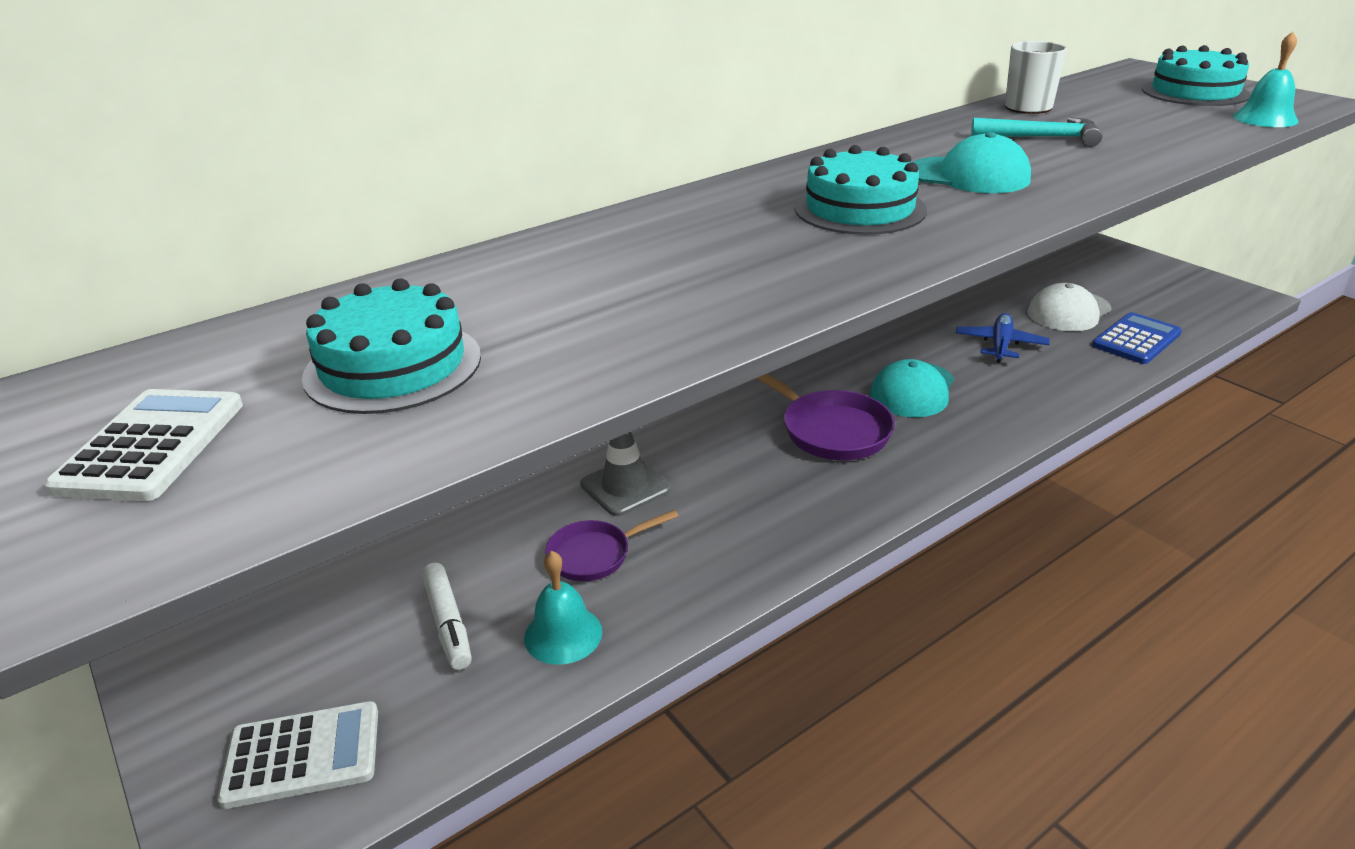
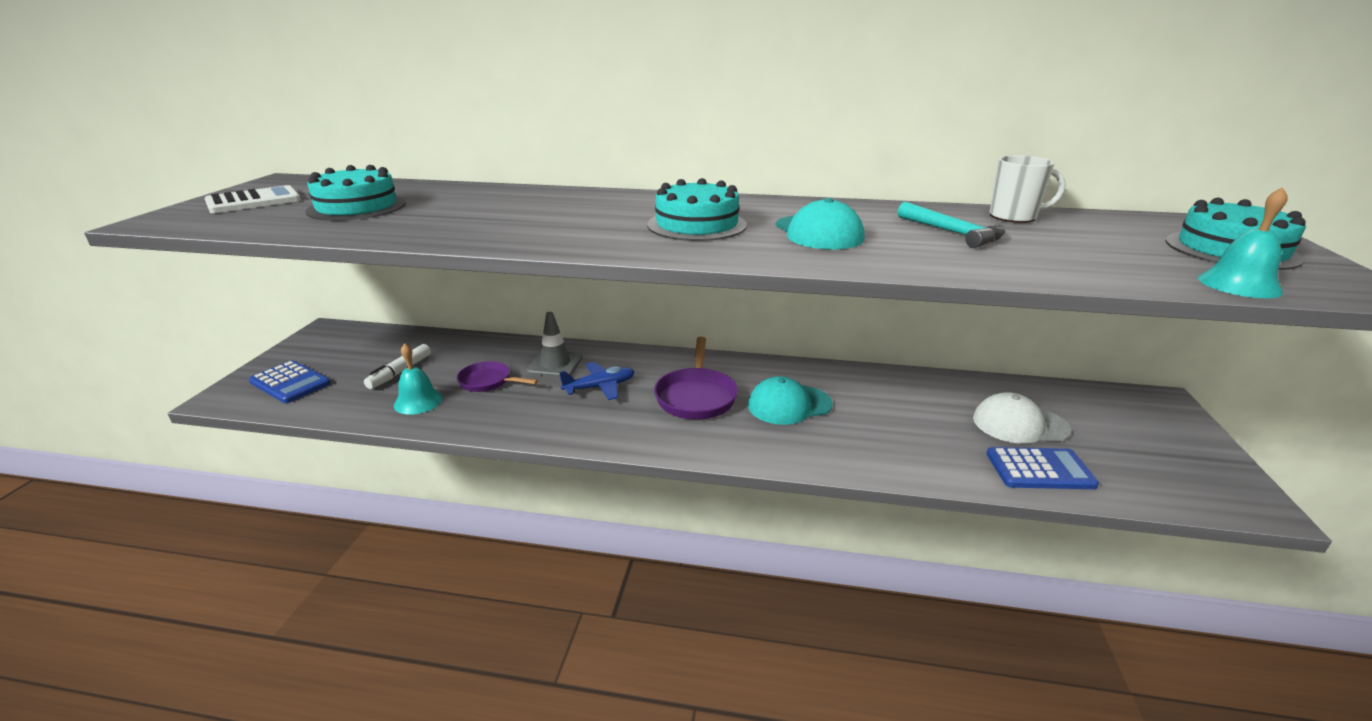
camera: 45 degrees right, 5 degrees down
(302, 755) = (290, 383): white calculator -> blue calculator
(1000, 345) = (910, 414): blue plane -> blue plane (600, 387)

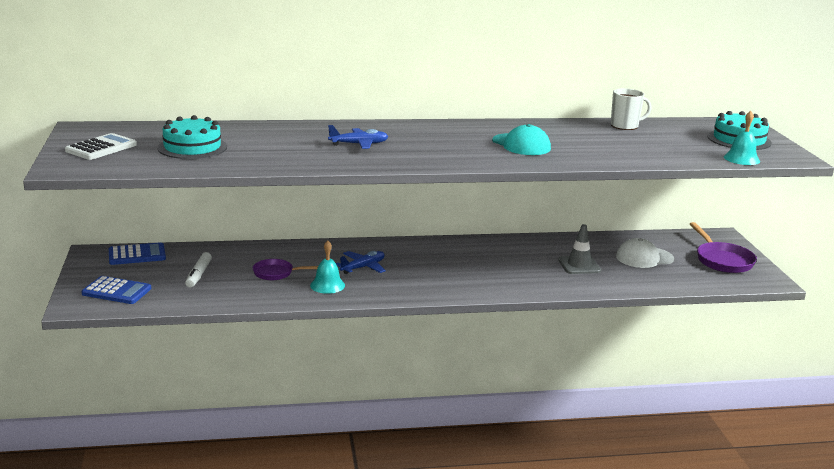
camera: 20 degrees left, 5 degrees down
(418, 401) = (236, 291): turquoise bell -> turquoise bell (327, 285)
(555, 364) = (315, 257): grey traffic cone -> grey traffic cone (579, 265)
(574, 217) = (359, 144): none -> blue plane
(696, 396) = (435, 265): purple pan -> purple pan (722, 260)
(697, 225) = (444, 144): turquoise cake -> none
(789, 405) = (500, 263): turquoise cap -> none
(952, 233) = (596, 139): turquoise hammer -> none
(1039, 470) = (661, 279): blue calculator -> blue calculator (137, 255)

